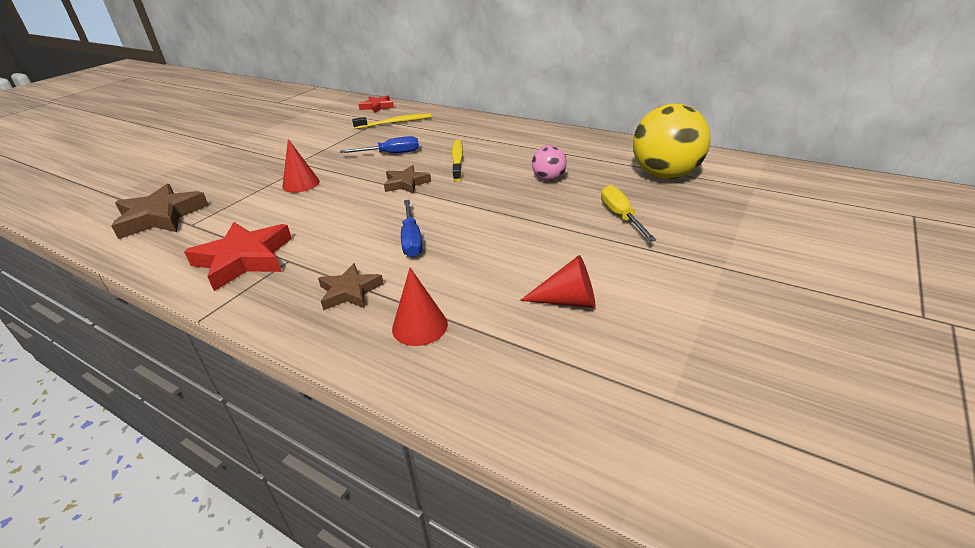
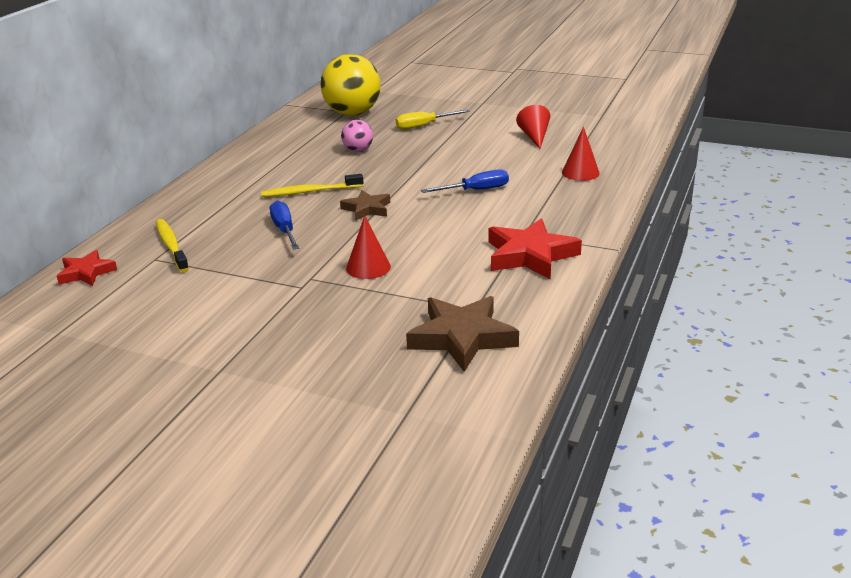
camera: 100 degrees left, 5 degrees down
(350, 291) = (555, 200): brown star -> none

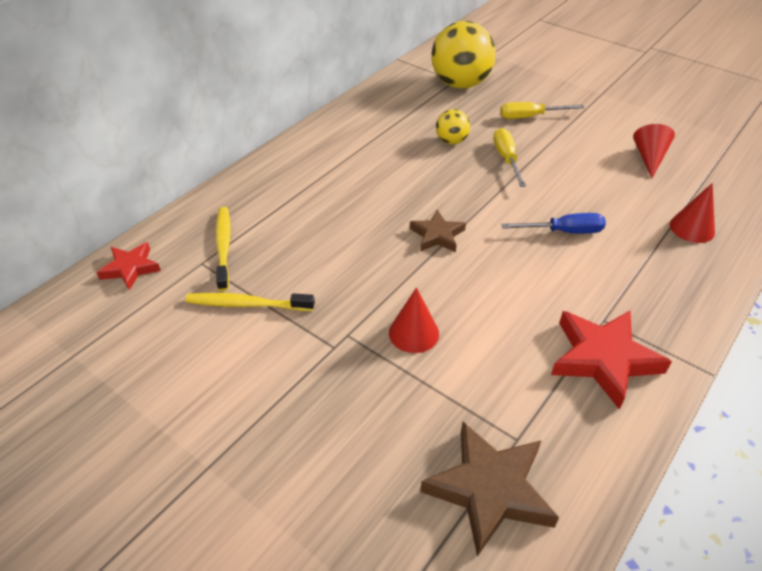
camera: 15 degrees right, 15 degrees up
(284, 230) = (342, 249): blue screwdriver -> none
(310, 192) = (385, 194): yellow toothbrush -> yellow toothbrush (247, 304)
(358, 150) = (451, 141): pink ball -> yellow ball
(411, 154) = (506, 159): none -> yellow screwdriver

